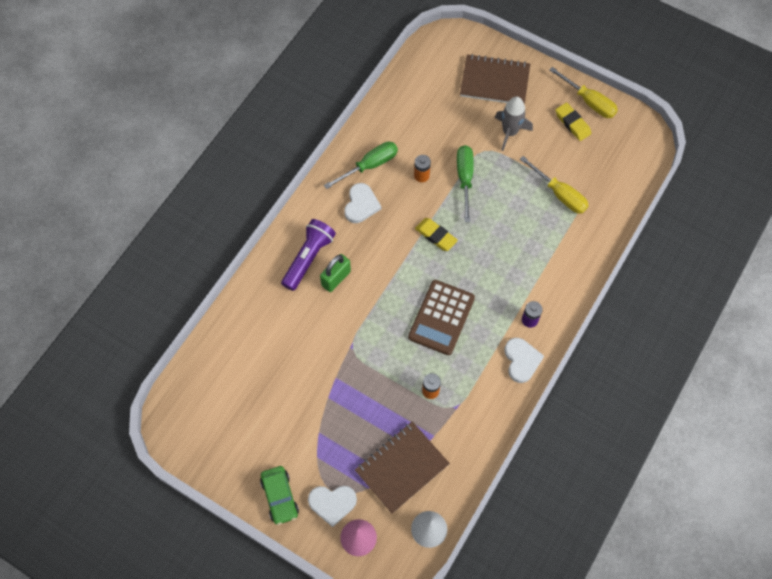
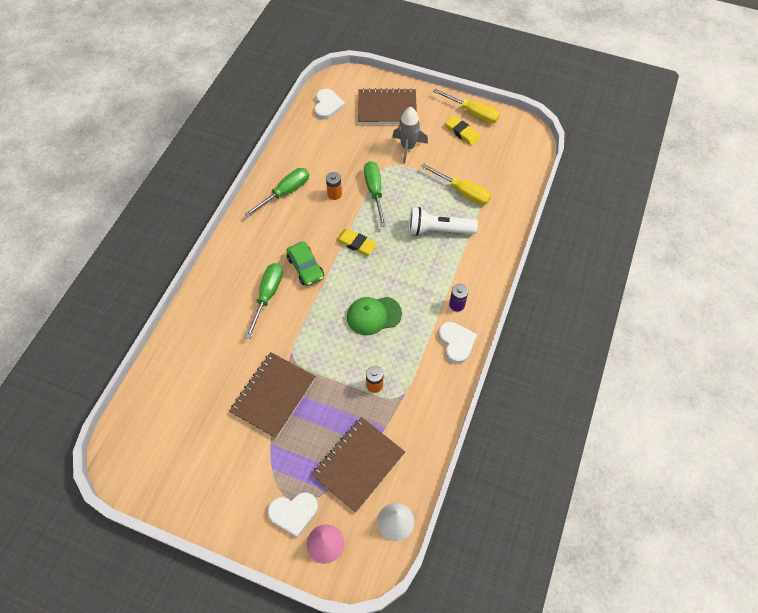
camera: 10 degrees left, 5 degrees down
(280, 497) = (239, 516): green car -> green car (305, 268)
(308, 258) = (238, 281): purple flashlight -> none
(328, 384) = (273, 395): none -> brown notebook
(336, 278) = (267, 295): green padlock -> green screwdriver
(361, 205) = (282, 227): white heart -> white heart (327, 105)
(441, 317) = (373, 315): brown calculator -> green cap
(525, 234) = (438, 230): none -> white flashlight

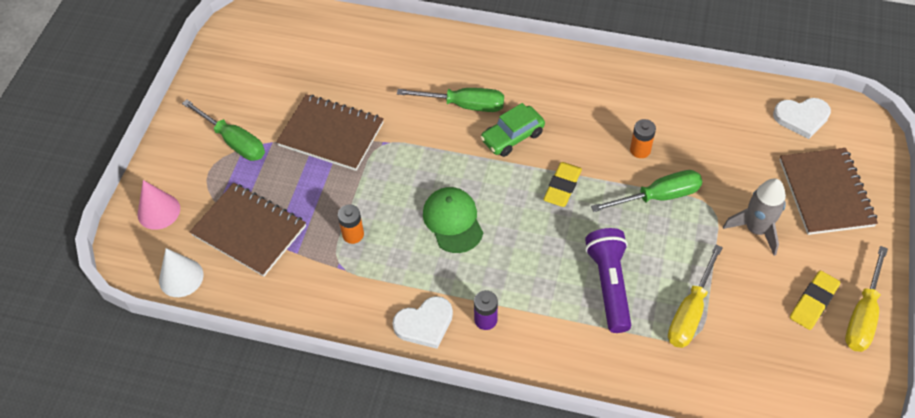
camera: 85 degrees right, 5 degrees down
(285, 192) = (627, 95): green screwdriver -> green screwdriver (234, 141)
(293, 513) = (193, 177): white heart -> none
(438, 230) = (609, 285): white flashlight -> purple flashlight

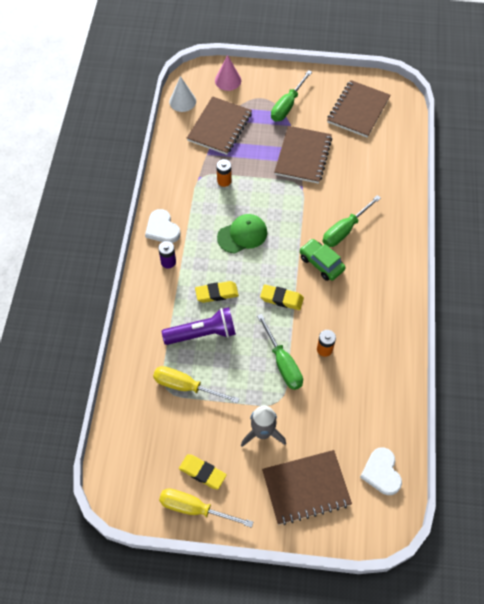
camera: 80 degrees right, 5 degrees up
(267, 62) = (358, 110): none -> brown notebook
(464, 105) = (344, 230): green screwdriver -> green screwdriver turned 45 degrees clockwise
(546, 262) = (216, 293): none -> yellow eraser

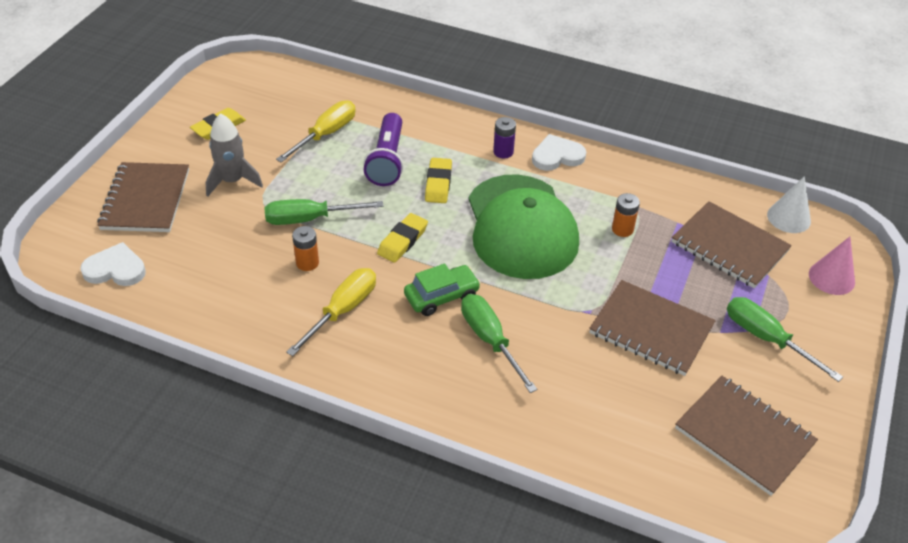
camera: 105 degrees right, 15 degrees down
(194, 508) = (185, 114): yellow screwdriver -> yellow screwdriver (342, 310)
(242, 235) = (521, 227): green cap -> green cap, size x1.90

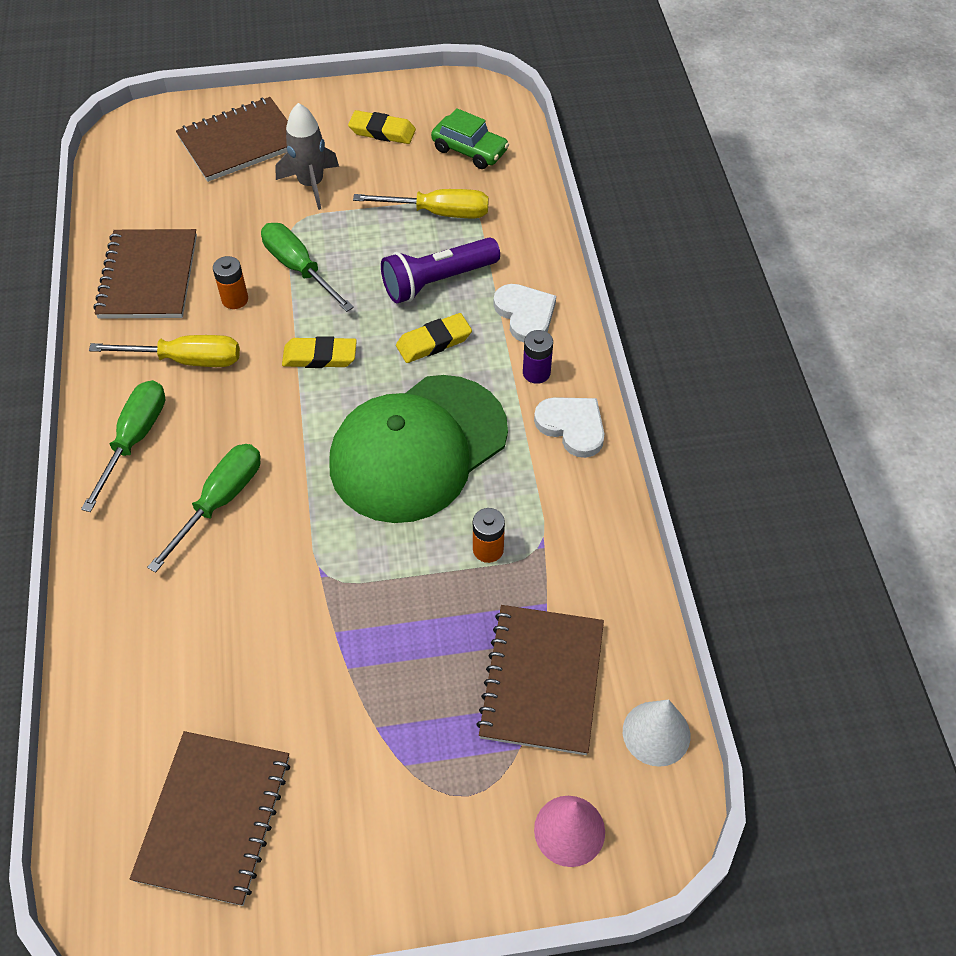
camera: 60 degrees right, 10 degrees up
(115, 269) = (137, 175): white heart -> white heart (525, 314)
(441, 296) = (258, 429): green car -> green car (469, 150)
(651, 330) = (332, 650): brown notebook -> brown notebook (148, 277)
(766, 338) = (396, 786): green screwdriver -> green screwdriver (135, 439)

